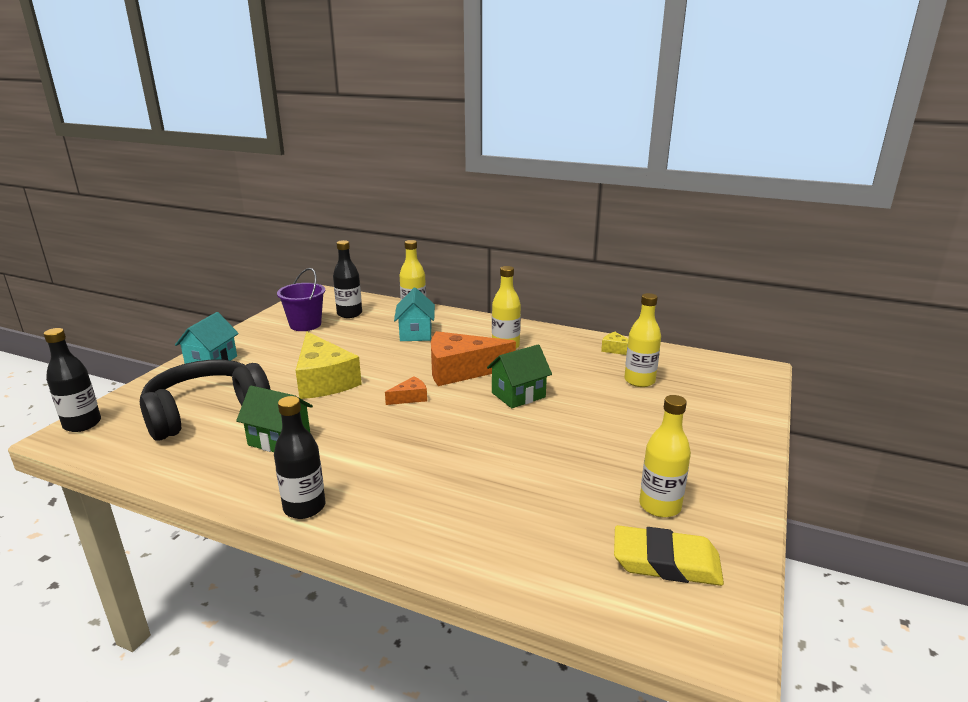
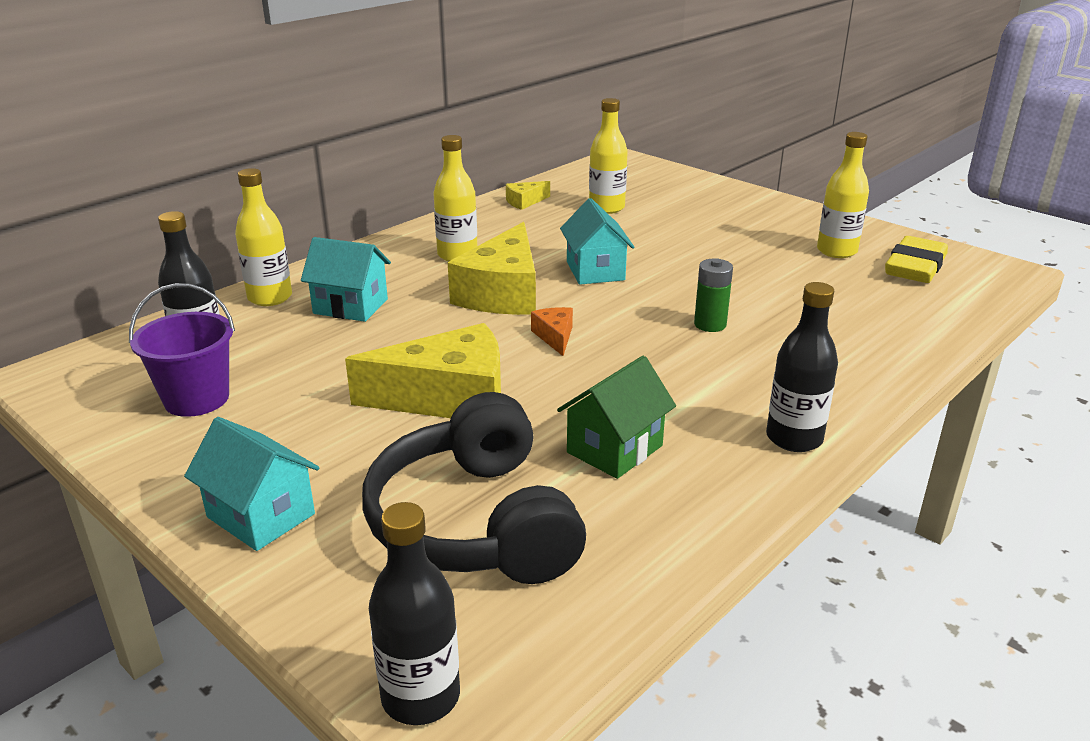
camera: 70 degrees left, 5 degrees up
(460, 453) = (710, 324): none -> green battery
(461, 370) = (503, 293): orange cheese -> yellow cheese
(518, 395) = (595, 271): green house -> turquoise house

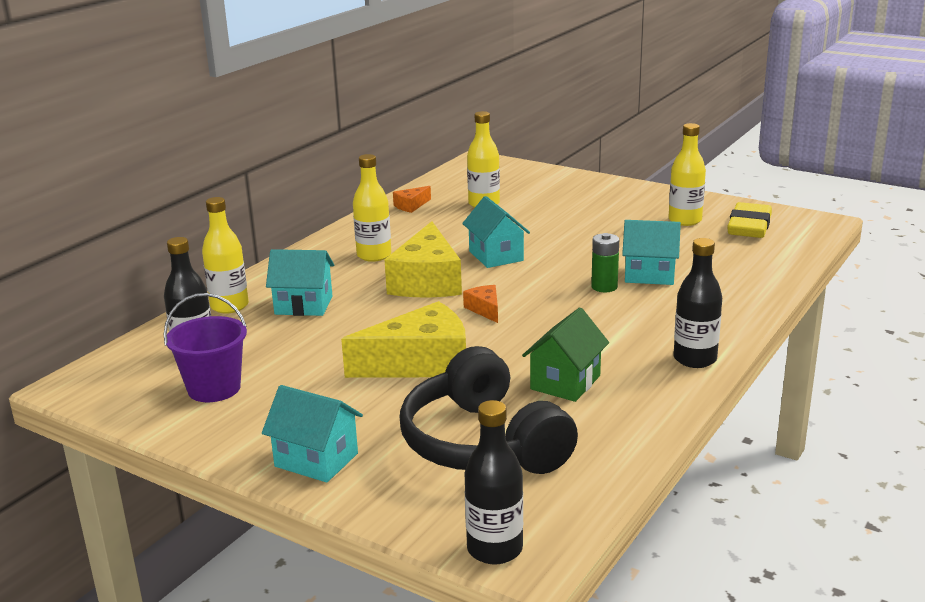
camera: 10 degrees left, 5 degrees down
(525, 202) = (411, 206): yellow cheese -> orange cheese
(771, 315) = (649, 275): none -> turquoise house

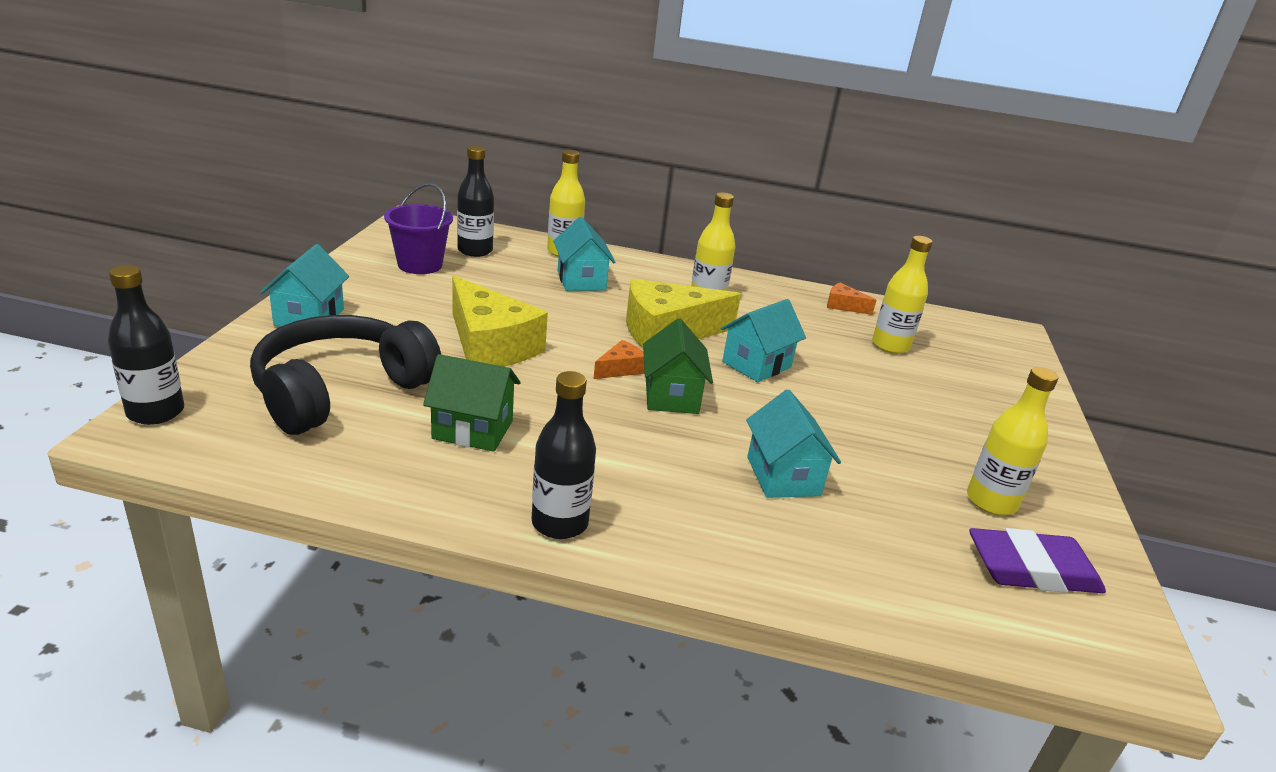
camera: 65 degrees right, 5 degrees up
(534, 295) = (671, 396): none -> green house
(604, 287) = (724, 442): green battery -> none
(749, 226) = (1032, 569): yellow eraser -> purple eraser

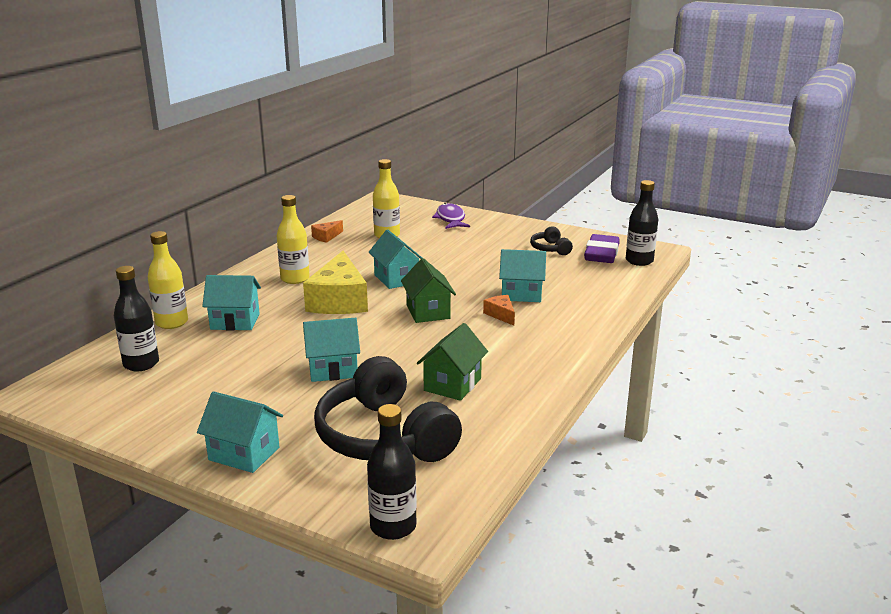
camera: 70 degrees left, 5 degrees down
(420, 265) = (157, 393): purple bucket -> none
(490, 345) = (333, 369): yellow cheese -> turquoise house
(560, 523) = (557, 364): black bottle -> black bottle (639, 261)
(620, 369) = (387, 324): orange cheese -> orange cheese (501, 315)
(671, 396) = (428, 312): green house -> green house turned 60 degrees clockwise
(991, 501) = (550, 249): yellow bottle -> black headphones
(1006, 392) = (450, 219): none -> purple fish

